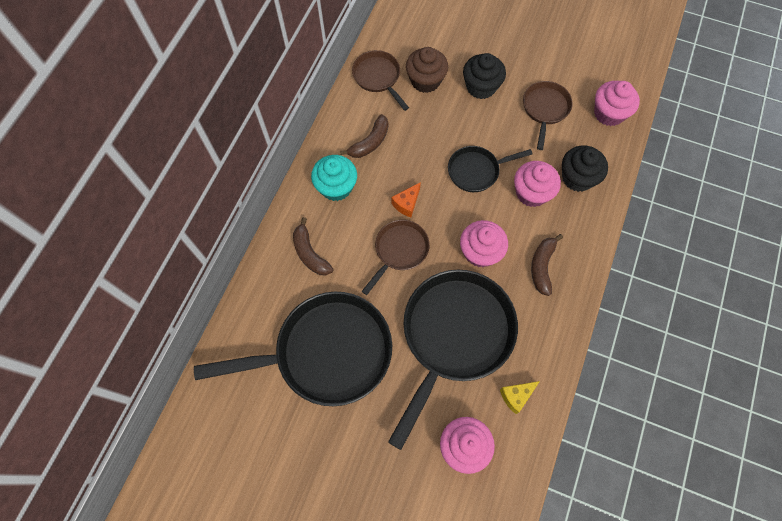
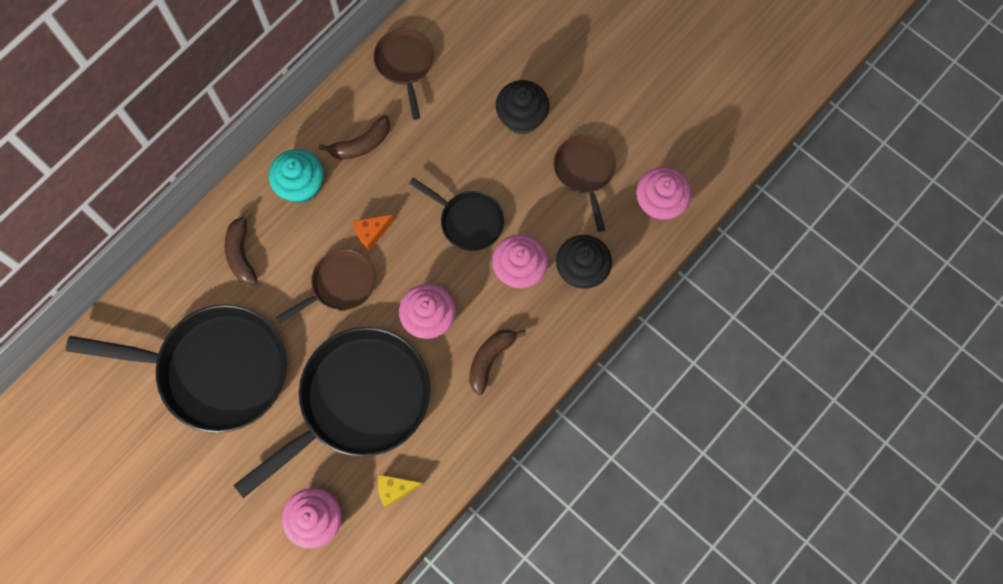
camera: 20 degrees right, 5 degrees up
(425, 80) = (459, 87): brown cupcake -> none
(476, 171) = (468, 221): black pan -> black pan turned 150 degrees counterclockwise
(545, 109) = (585, 172): brown pan -> brown pan turned 45 degrees counterclockwise

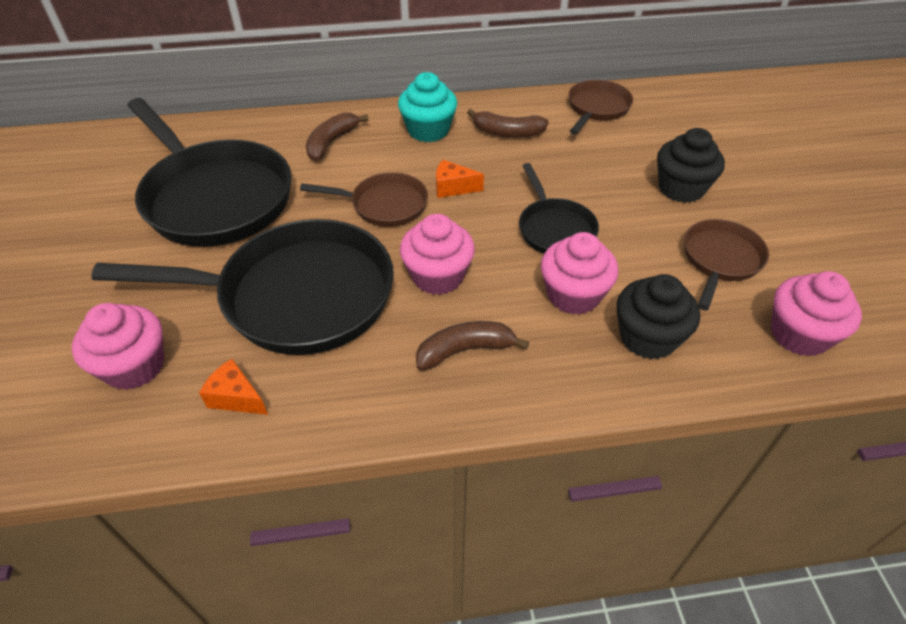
camera: 40 degrees right, 25 degrees down
(395, 489) = (236, 397): yellow cheese -> orange cheese

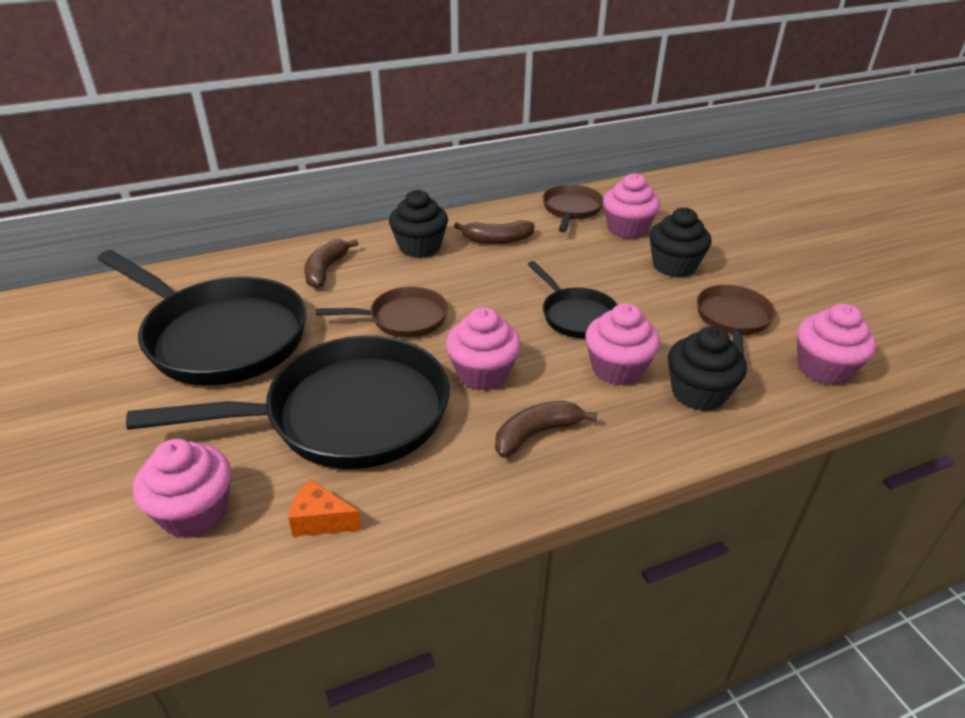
camera: 15 degrees left, 10 degrees down
(428, 130) = (419, 247): turquoise cupcake -> black cupcake
(453, 188) = (465, 294): orange cheese -> none
(647, 138) = (627, 229): none -> pink cupcake

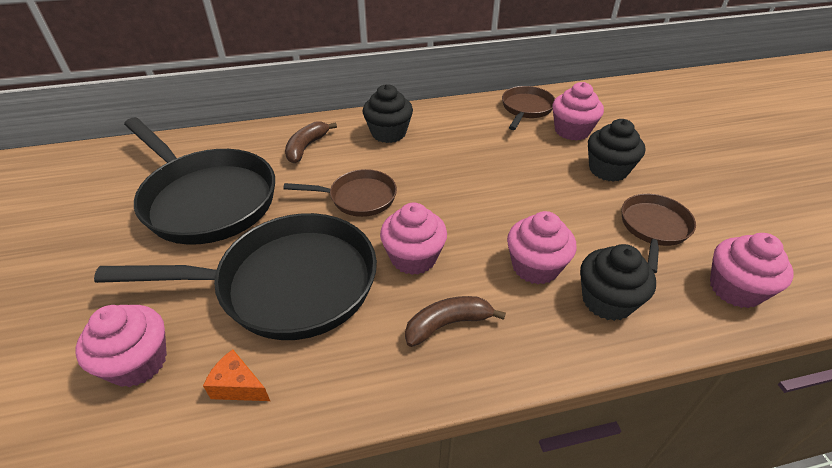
camera: 10 degrees right, 5 degrees up
(497, 240) = (455, 131): brown banana -> none
(576, 315) = (509, 210): black pan -> none

